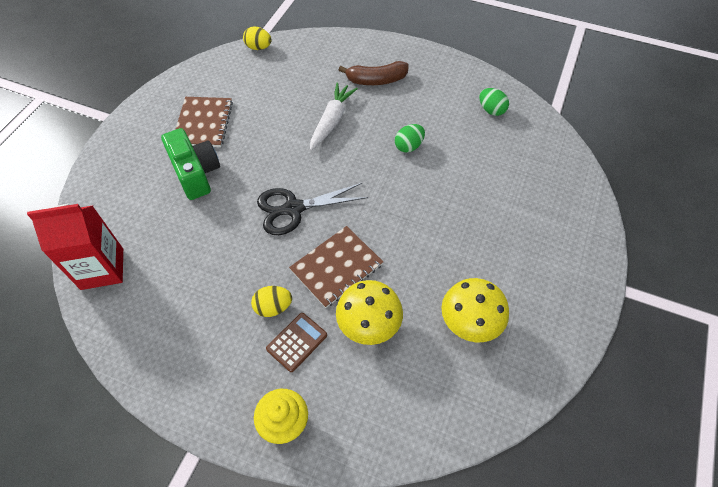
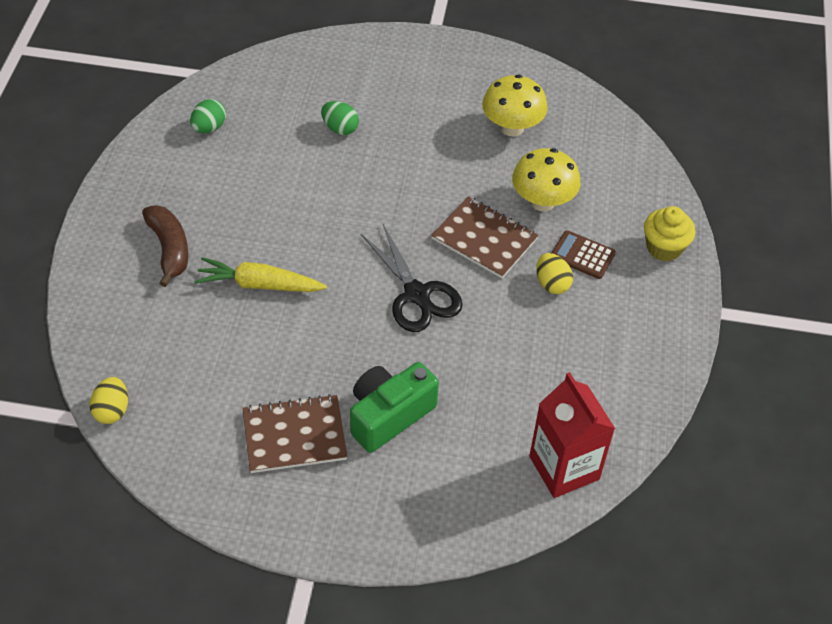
camera: 105 degrees left, 5 degrees down
(331, 121) = (259, 285): white carrot -> yellow carrot
(408, 146) = (288, 199): green egg -> green egg (340, 128)

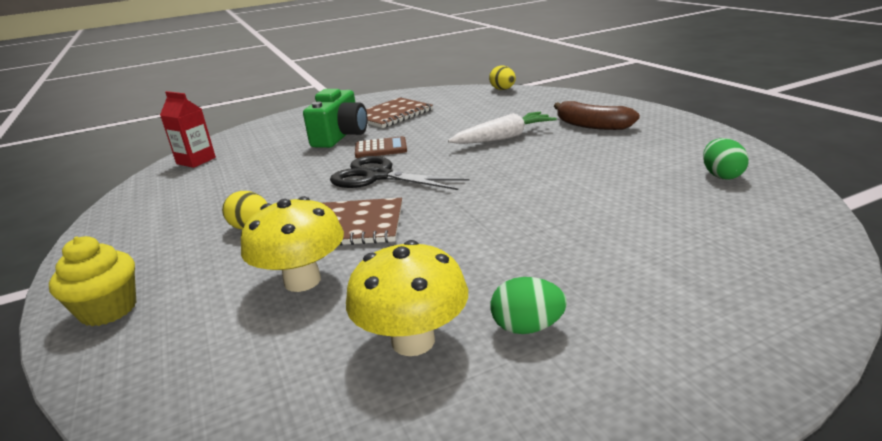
camera: 150 degrees right, 25 degrees down
(259, 285) = (503, 138): yellow carrot -> white carrot
(340, 128) = (615, 231): green egg -> green egg (527, 327)
(564, 468) = (196, 161): red carton -> red carton, size x0.66
(582, 255) = (224, 259): brown calculator -> brown calculator (381, 148)

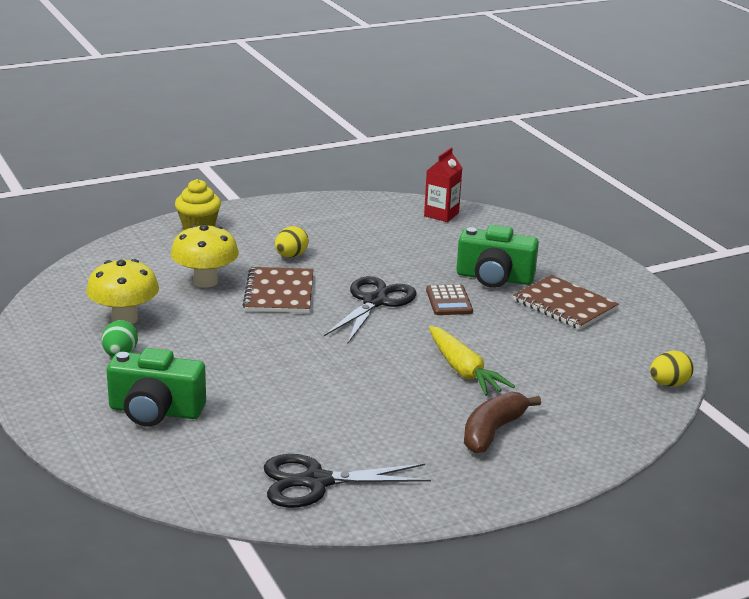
camera: 85 degrees right, 0 degrees up
(503, 138) = (463, 370): white carrot -> yellow carrot
(662, 275) = (155, 411): none -> green camera
(721, 175) = (316, 482): green egg -> black scissors

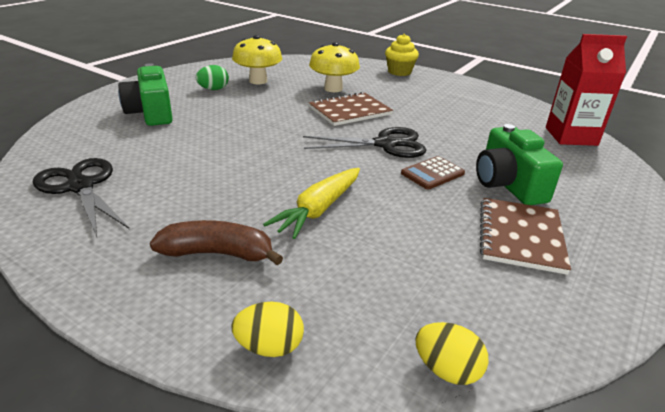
camera: 60 degrees right, 5 degrees up
(291, 256) = (407, 103): yellow egg -> yellow egg (269, 347)
(441, 214) = (571, 136): red carton -> red carton, size x1.52

